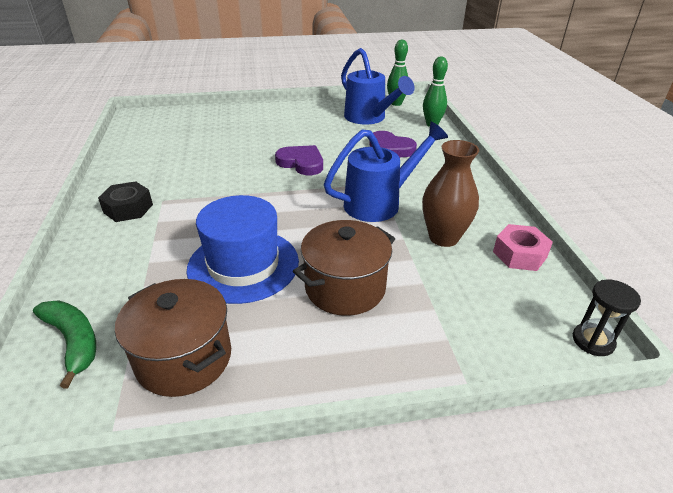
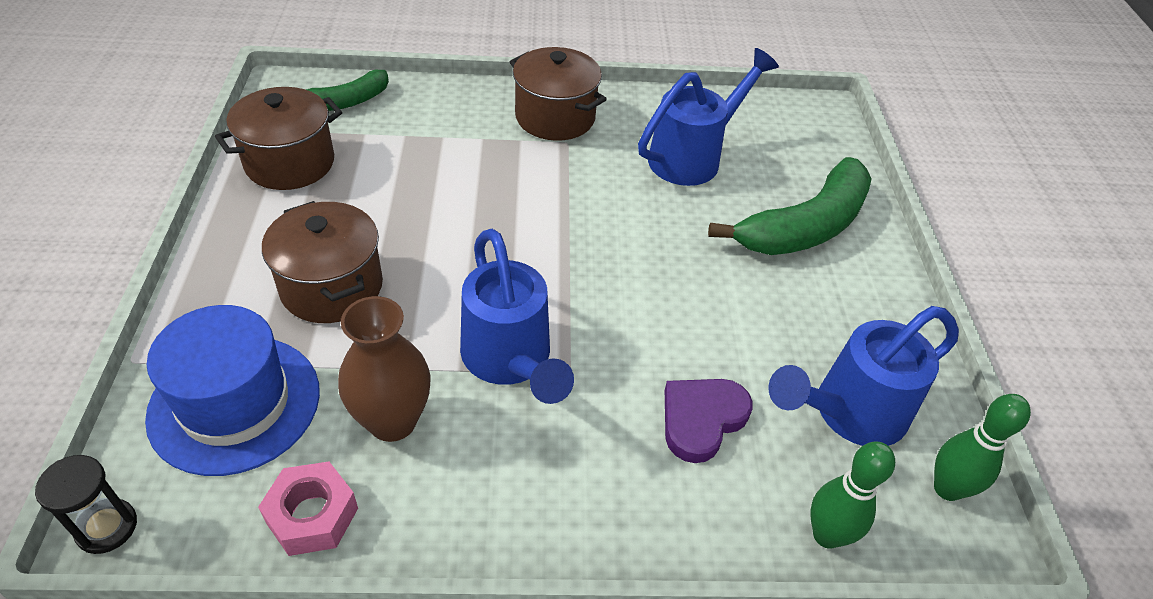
camera: 95 degrees right, 10 degrees up
(128, 208) = (555, 117): black nut -> brown pot
(183, 154) = (692, 157): none -> blue watering can
(243, 265) = (411, 205): blue hat -> blue hat (235, 403)
(247, 123) = (805, 226): none -> green banana
(301, 163) = (654, 281): purple heart -> none

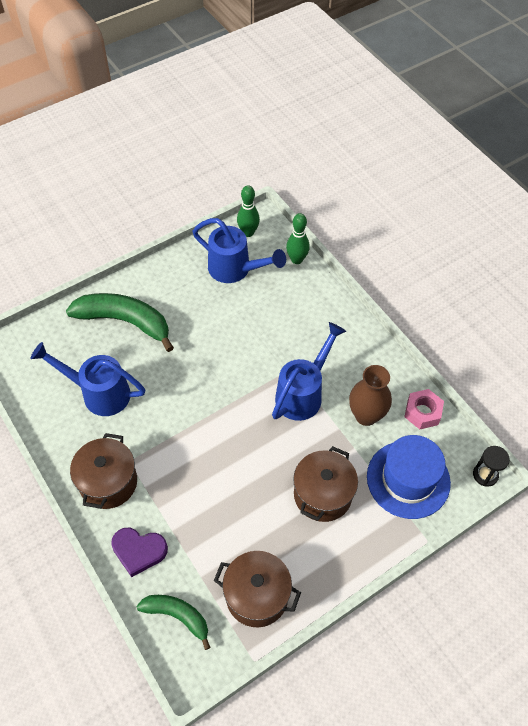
camera: 120 degrees left, 10 degrees up
(701, 419) = (277, 314): purple heart -> purple heart (139, 551)

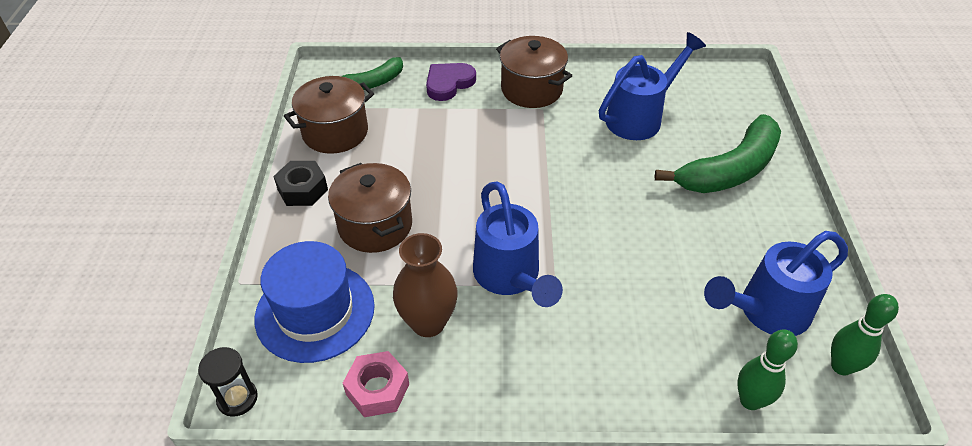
camera: 125 degrees right, 10 degrees down
(329, 569) = (302, 189): none -> black nut

